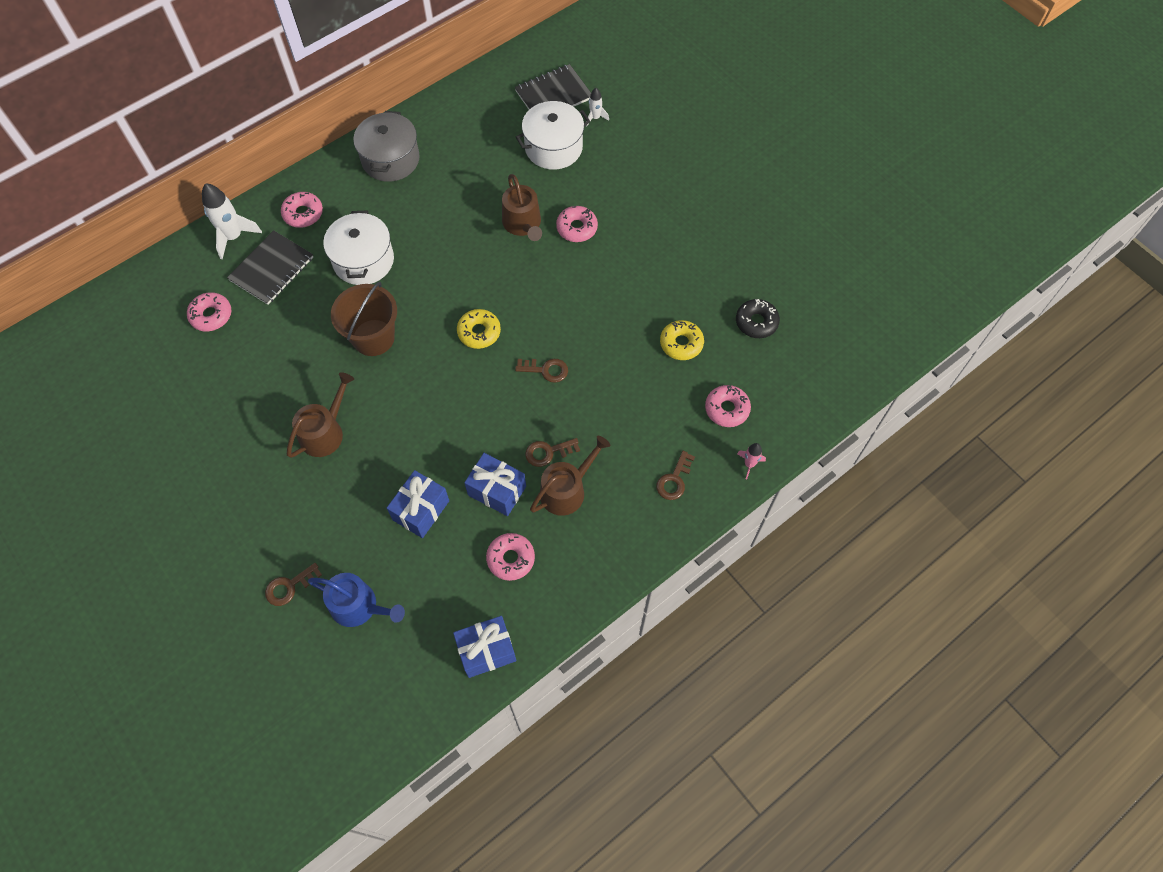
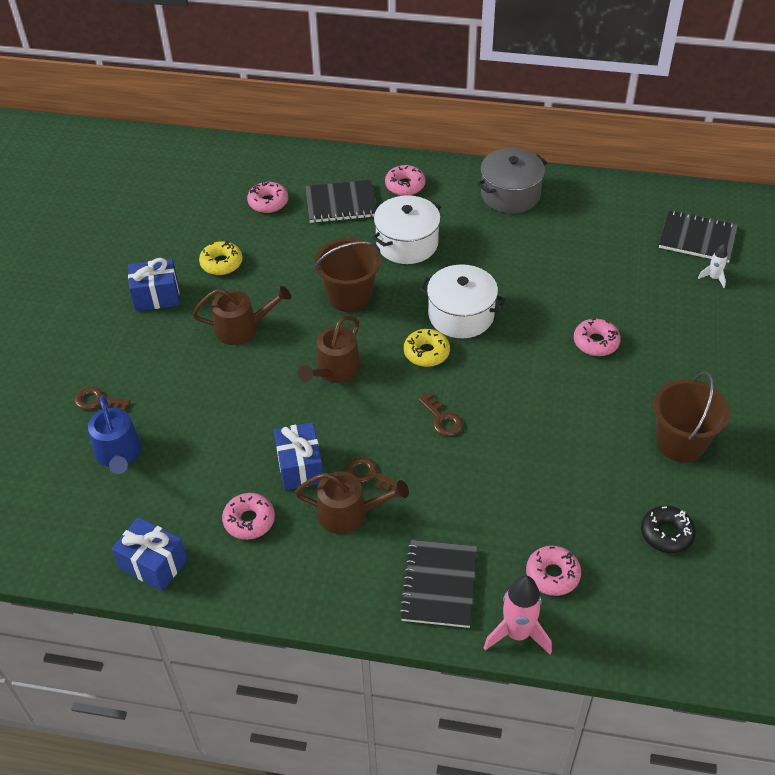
camera: 50 degrees right, 15 degrees down
(233, 237) = (342, 167): white rocket -> none
(421, 510) = (235, 431): blue gift -> blue gift (156, 296)
(523, 224) = (555, 307): brown watering can -> brown watering can (335, 370)
(553, 147) = (649, 274): white pot -> white pot (461, 315)
(674, 480) = (439, 585): brown key -> black notebook
(681, 343) = (576, 493): yellow donut -> yellow donut (221, 263)
(700, 254) = (680, 443): none -> brown bucket
(749, 464) = (517, 633): pink rocket -> pink rocket, size x1.87

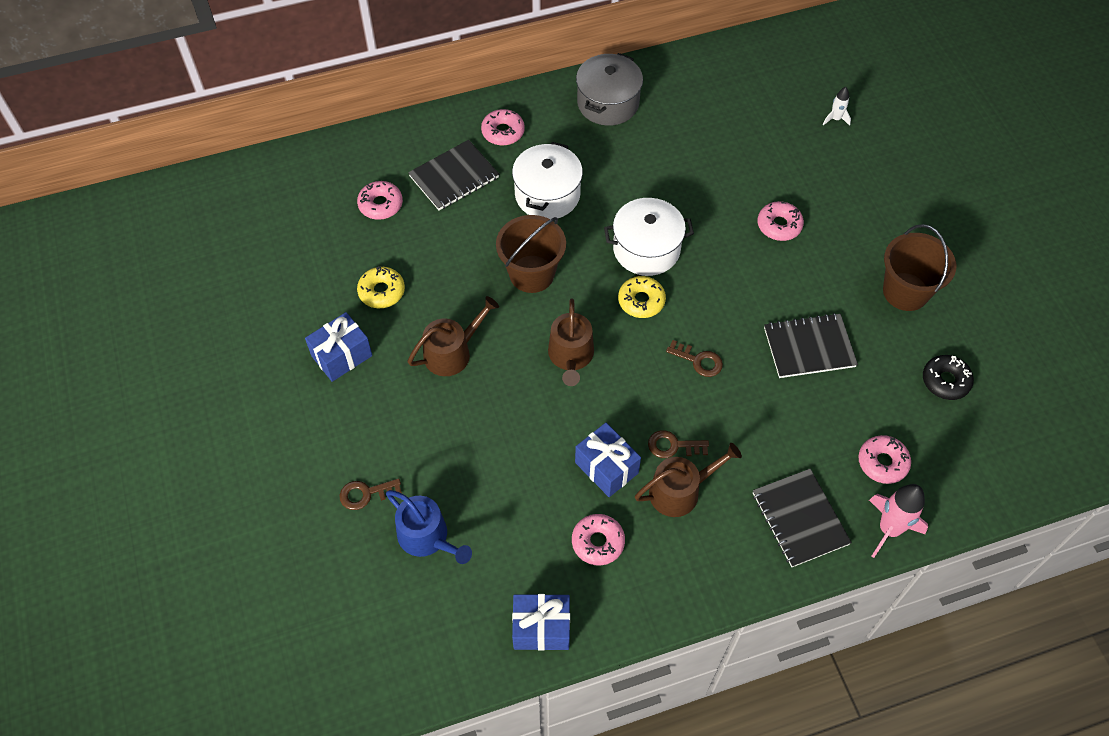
camera: 30 degrees left, 10 degrees up
(697, 238) = (798, 84): black notebook -> black notebook (809, 347)

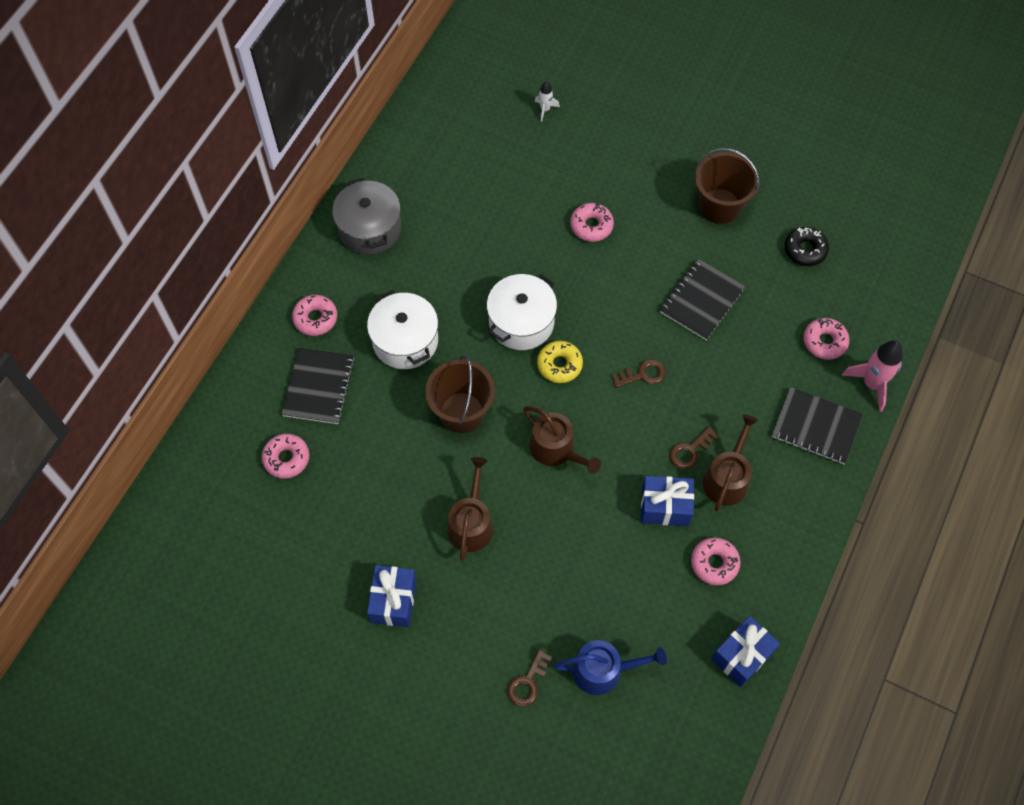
camera: 45 degrees left, 5 degrees up
(381, 291) = (367, 525): yellow donut -> none

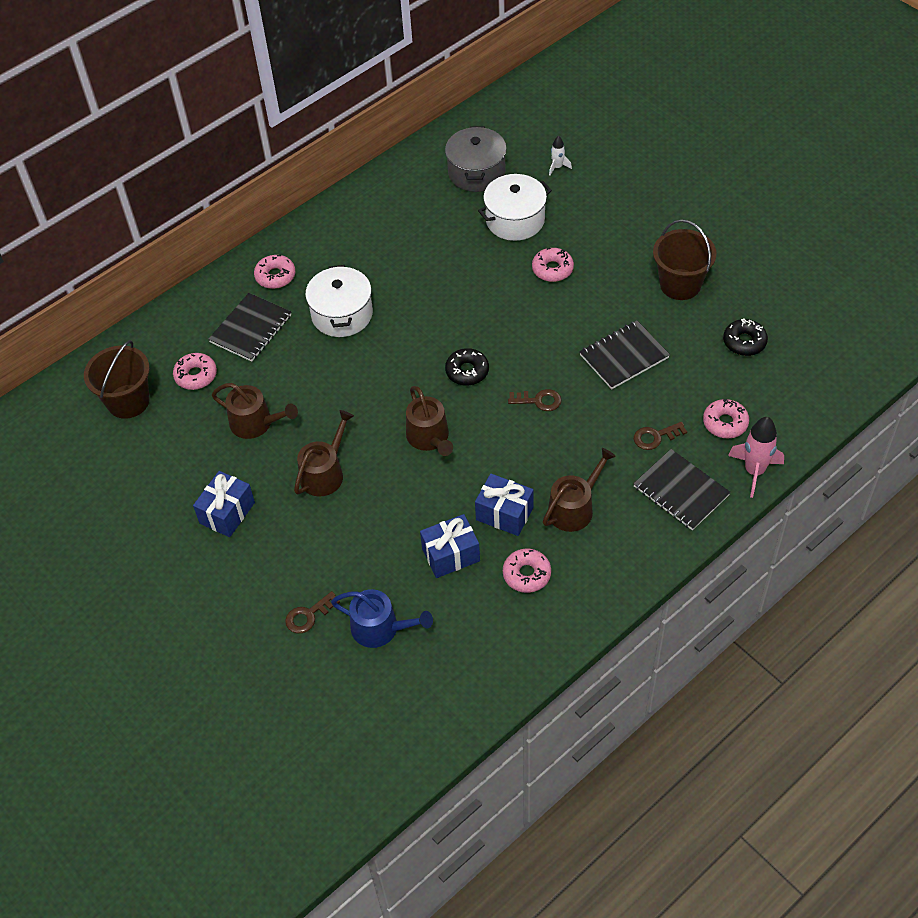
camera: 25 degrees right, 10 degrees down
(370, 228) = (356, 220): grey pot -> grey pot (476, 172)
(375, 492) = (256, 423): none -> brown watering can
(462, 412) = (361, 384): brown bucket -> brown bucket (128, 401)
(521, 322) = (450, 328): white pot -> white pot (515, 220)
(559, 365) = (467, 371): yellow donut -> black donut
(690, 451) = (551, 475): brown key -> brown key (655, 437)
(742, 656) = (513, 659): blue gift -> blue gift (451, 555)

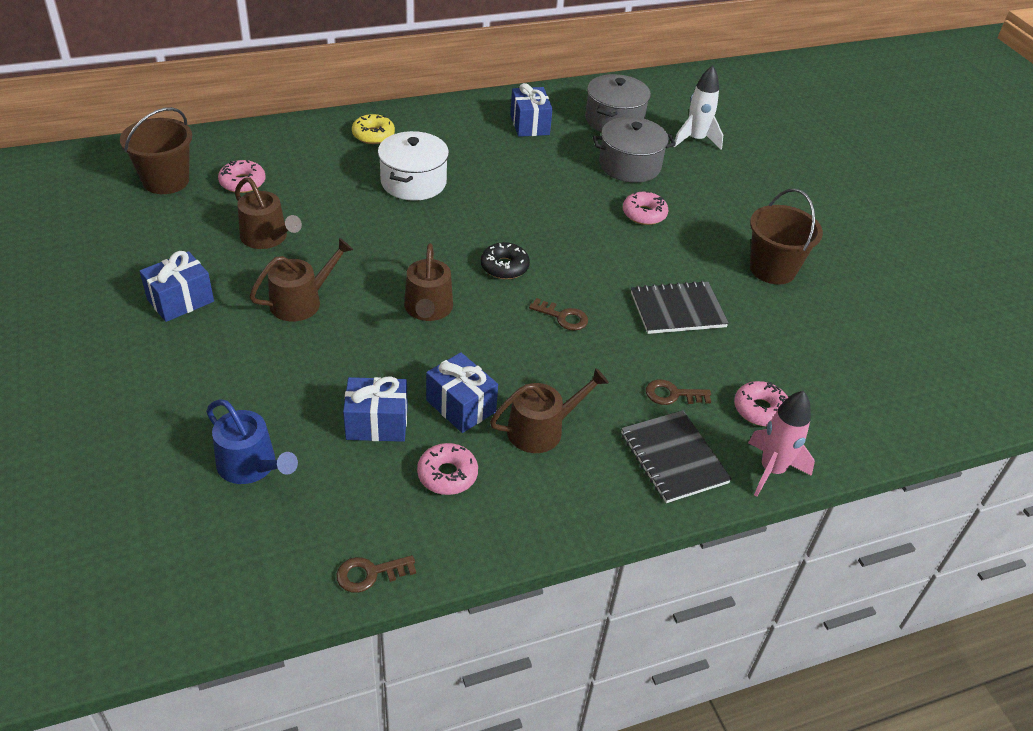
camera: 15 degrees right, 10 degrees down
(251, 329) = (320, 165): black notebook -> none
(275, 276) = (373, 135): pink donut -> yellow donut
(308, 615) = (186, 423): brown key -> brown key (370, 574)
(405, 208) = (529, 124): none -> blue gift
(515, 220) = (629, 165): white pot -> grey pot
(557, 167) = (695, 140): white rocket -> white rocket, size x1.87
(744, 342) = (819, 342): black donut -> none

